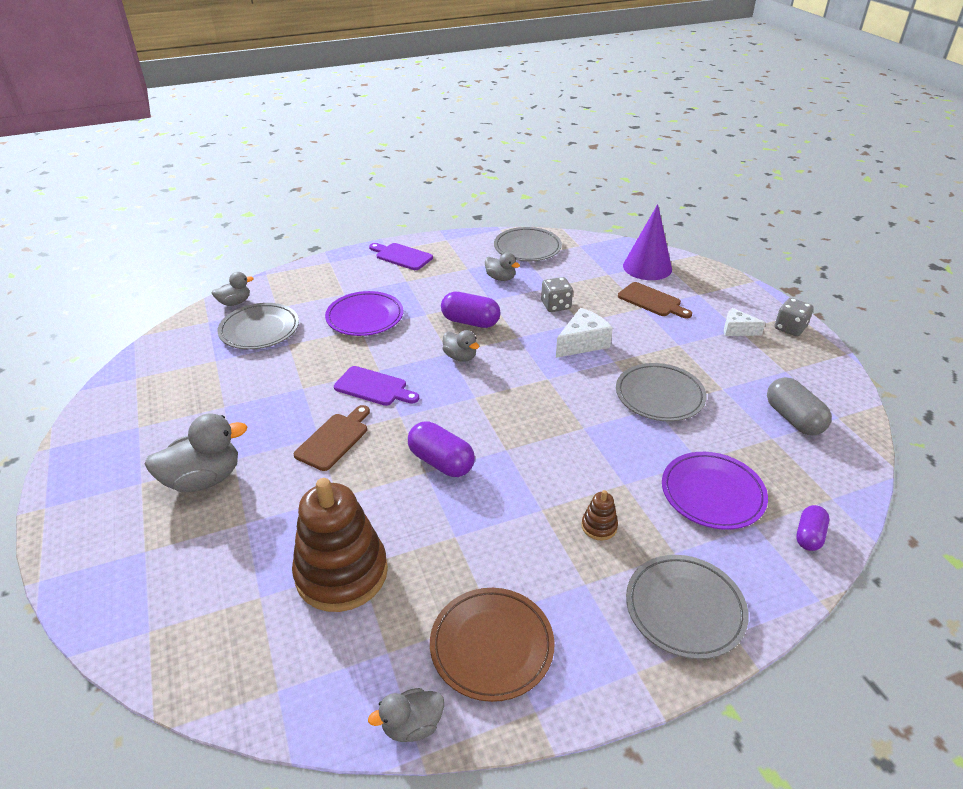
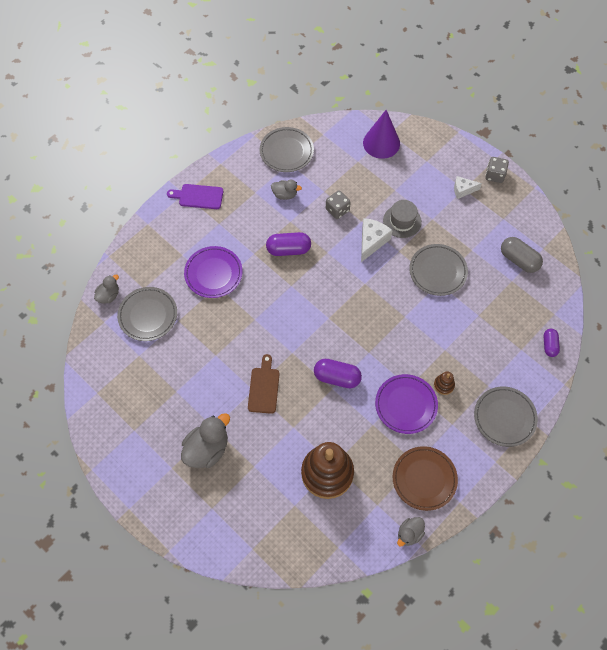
camera: 25 degrees left, 25 degrees up
(374, 387) = (261, 336): purple cutting board -> none
(460, 357) = (300, 286): grey duck -> none
(635, 336) = (402, 221): none -> grey hat
(652, 301) = (399, 180): brown cutting board -> none
(712, 494) = (493, 337): purple plate -> purple plate (406, 405)

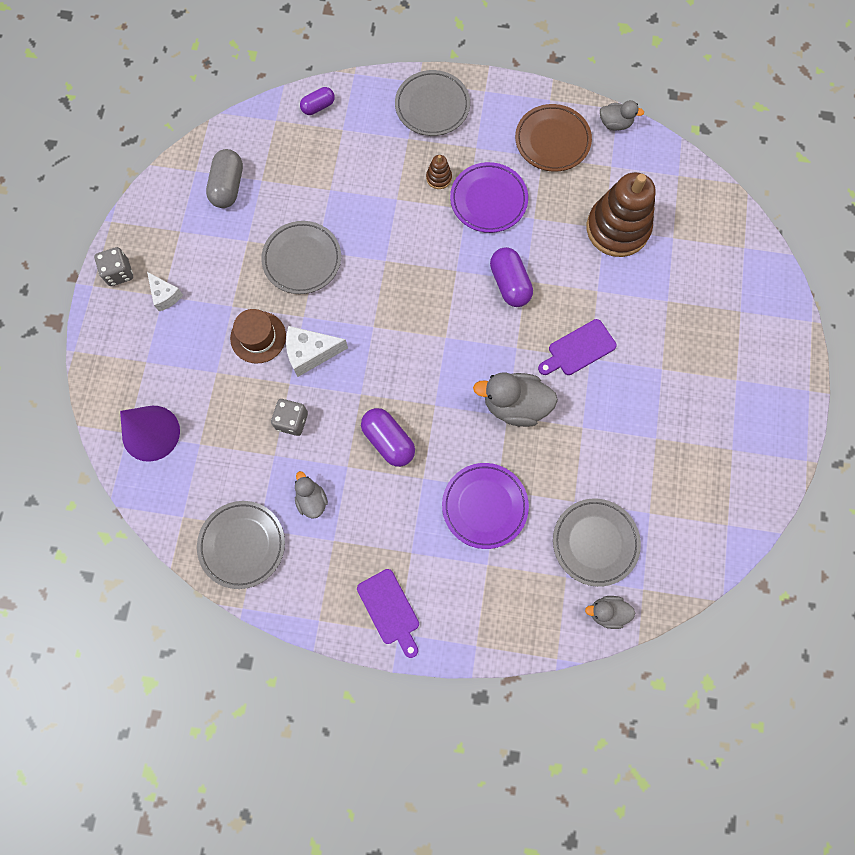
camera: 125 degrees left, 10 degrees up
(207, 449) = (689, 358): grey duck -> grey duck (515, 405)
(264, 387) = (578, 349): brown cutting board -> purple cutting board
(402, 221) = (258, 337): grey hat -> brown hat

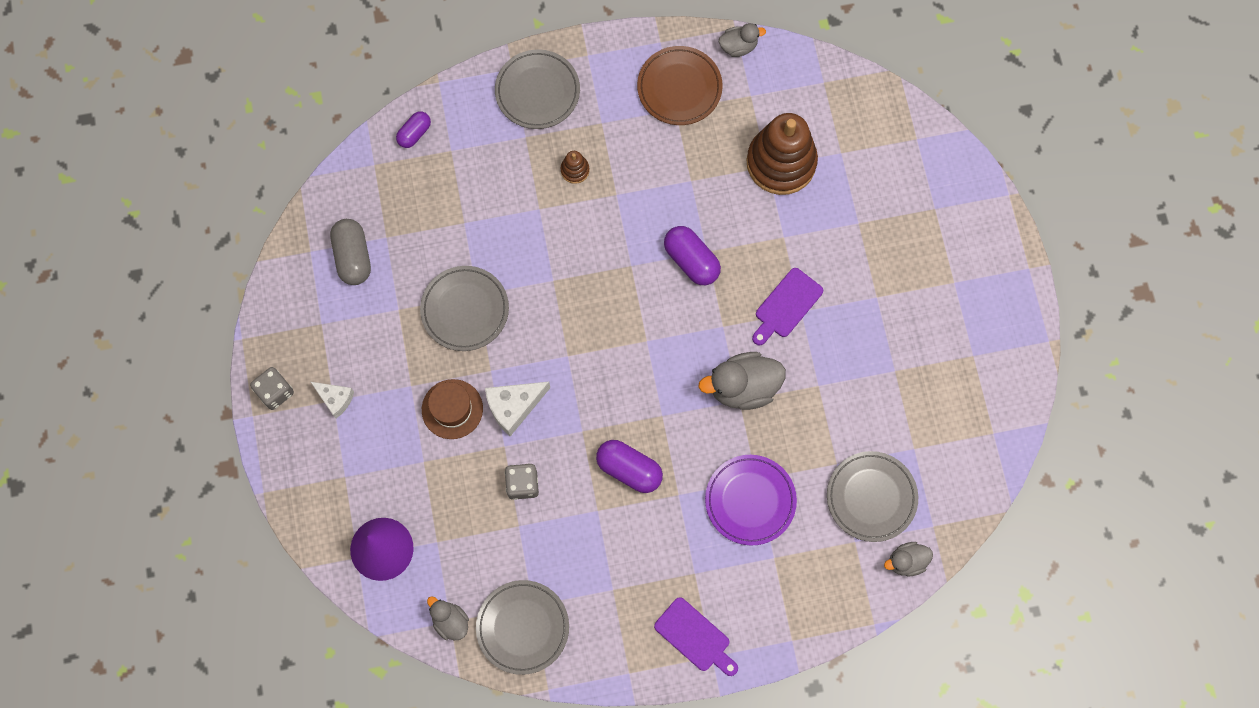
camera: 20 degrees left, 0 degrees up
(312, 500) = (575, 557): grey duck -> grey duck (450, 621)
(488, 200) = (636, 177): purple plate -> none

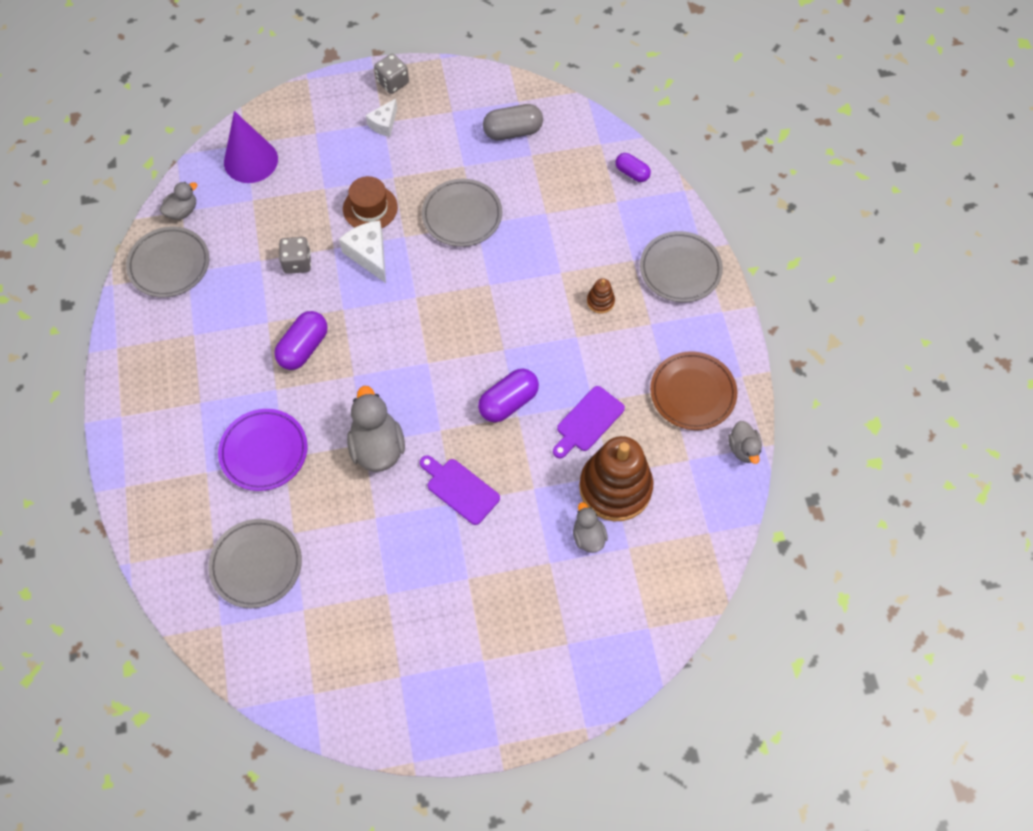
camera: 90 degrees right, 10 degrees down
(695, 637) = (140, 402): purple cutting board -> purple cutting board (588, 421)
(906, 561) = (187, 597): grey duck -> grey duck (588, 536)

